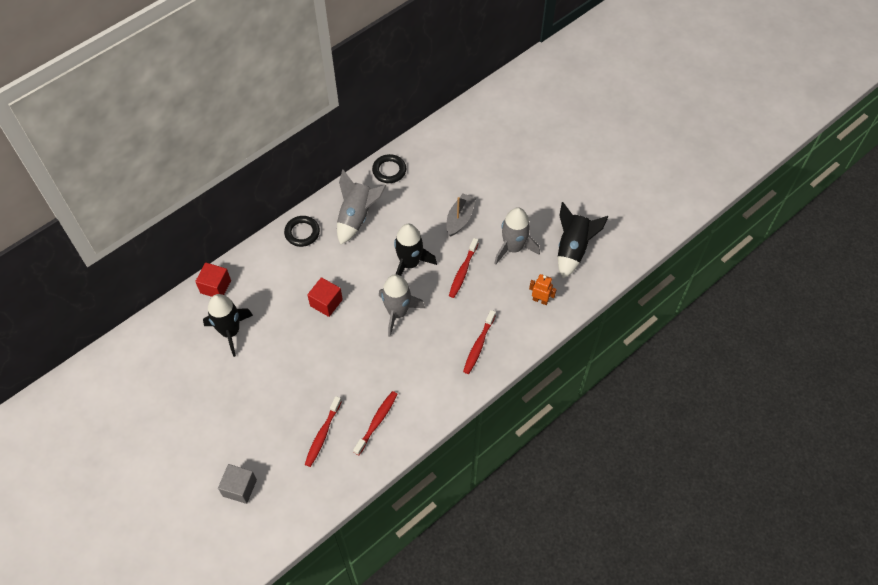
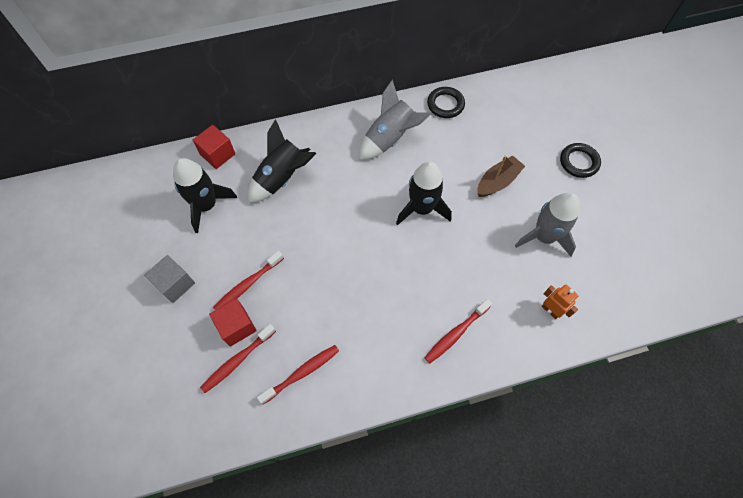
camera: 25 degrees right, 5 degrees up
(240, 488) = (122, 381): grey cube -> grey cube (175, 284)
(302, 233) = (328, 134): black ring -> black ring (579, 162)
(326, 303) = (315, 215): red cube -> red cube (237, 326)
(397, 313) = (384, 257): grey rocket -> none
(460, 219) = (497, 182): grey boat -> brown boat
(463, 271) = (475, 240): red toothbrush -> red toothbrush (247, 284)
(573, 249) = (613, 266): black rocket -> black rocket (282, 178)

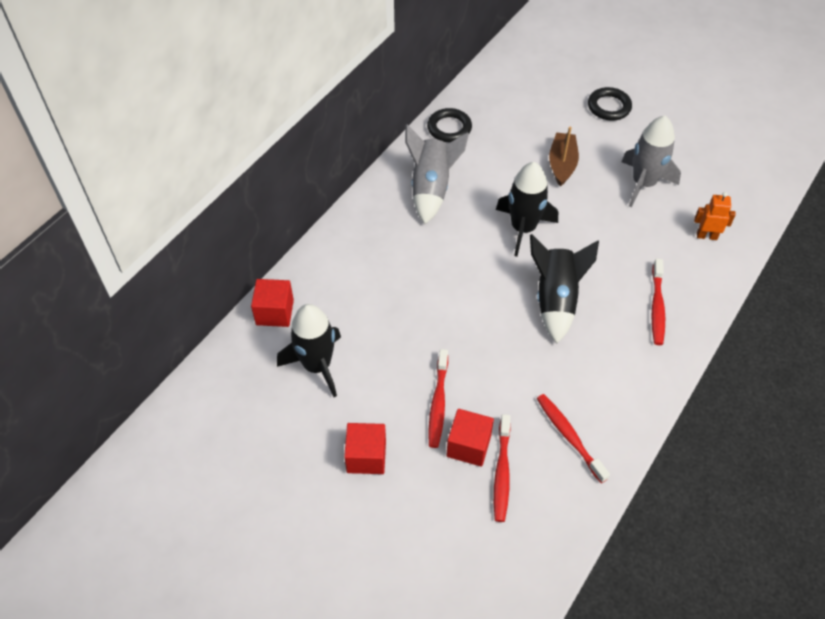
camera: 40 degrees left, 10 degrees down
(175, 284) = (366, 456): grey cube -> red cube
(282, 178) = (366, 289): black rocket -> black rocket (555, 300)
(302, 373) = (569, 436): red toothbrush -> red toothbrush turned 45 degrees counterclockwise

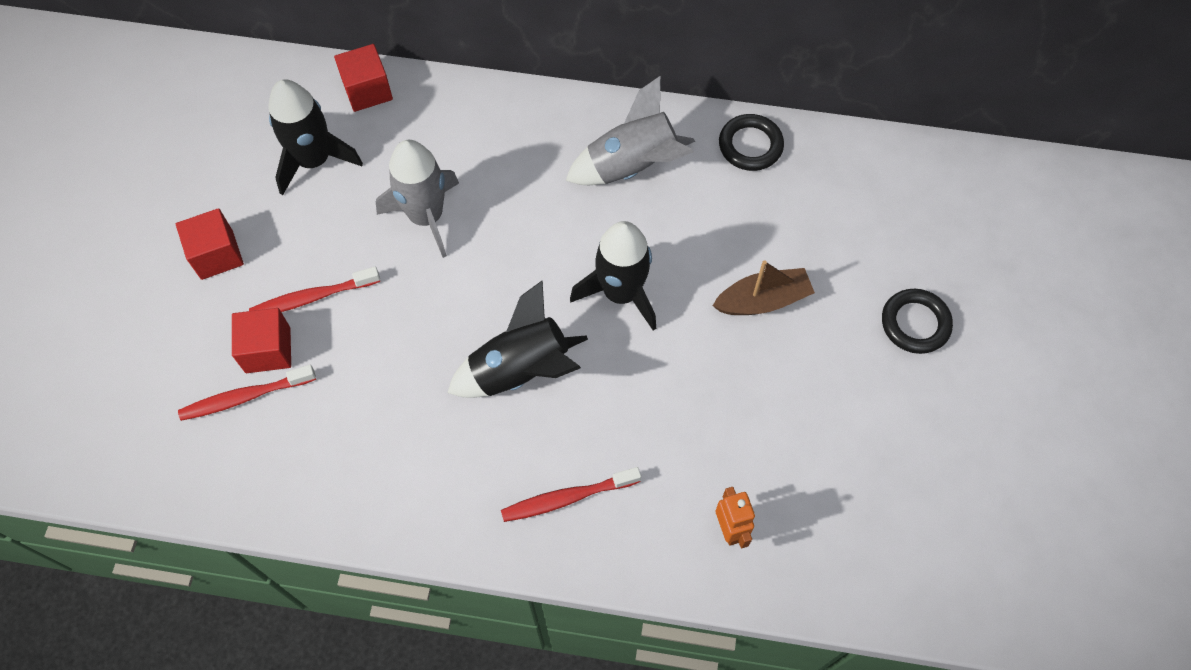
camera: 65 degrees right, 10 degrees up
(569, 436) = (321, 453): red toothbrush -> none
(643, 183) = (786, 416): grey rocket -> grey rocket (426, 217)

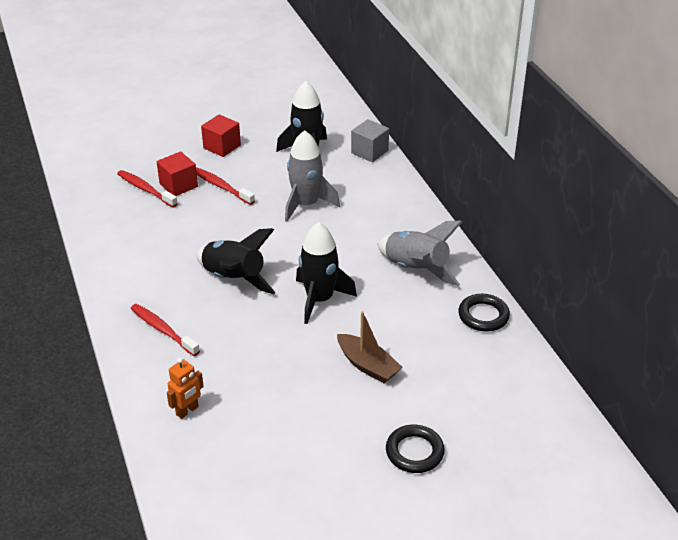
camera: 60 degrees right, 25 degrees down
(367, 90) = (369, 152): red cube -> grey cube

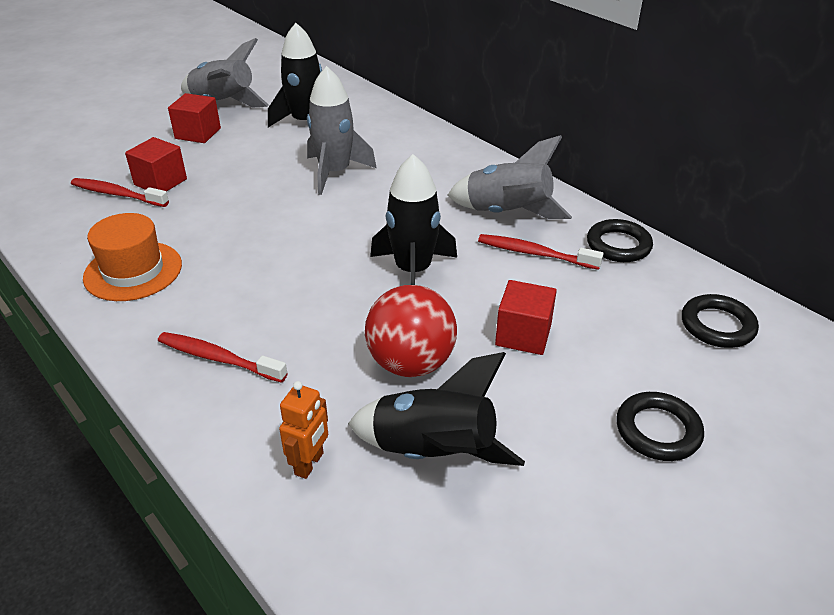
camera: 20 degrees left, 0 degrees up
(134, 254) = (133, 271): none -> orange hat
(221, 186) = (218, 173): red toothbrush -> red toothbrush (534, 253)
(234, 279) = (287, 272): black rocket -> black rocket (433, 453)
(252, 122) = (223, 104): none -> grey rocket
(281, 365) = (411, 363): none -> red ball
(367, 365) = (523, 335): brown boat -> red cube
(369, 152) = (377, 110): grey cube -> none
(511, 395) = (717, 325): none -> black ring

